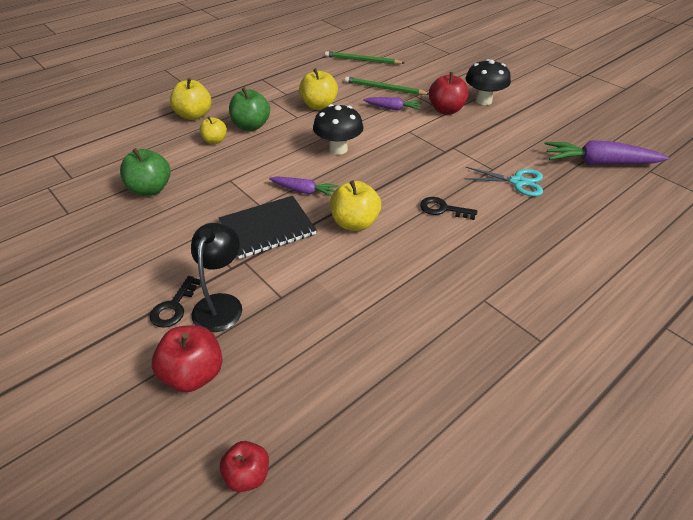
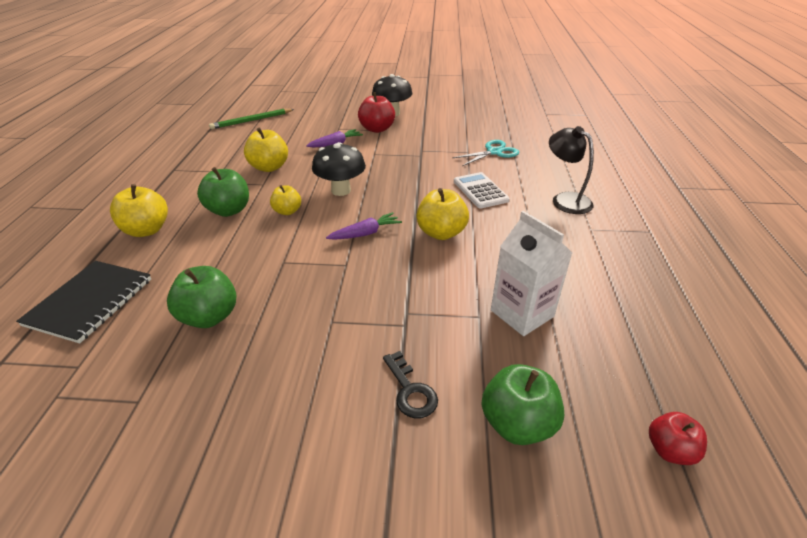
camera: 45 degrees left, 5 degrees down
(193, 374) = (517, 424): red apple -> green apple
(215, 140) = (210, 239): yellow apple -> yellow apple (287, 211)
(221, 304) = (445, 356): black lamp -> black lamp (565, 199)
(267, 228) = (383, 277): black notebook -> black notebook (90, 302)
(311, 317) = (522, 313): none -> white carton
(384, 88) = (305, 133): green pencil -> none
(443, 209) = (480, 191): black key -> white calculator
(598, 163) = (516, 121): purple carrot -> none

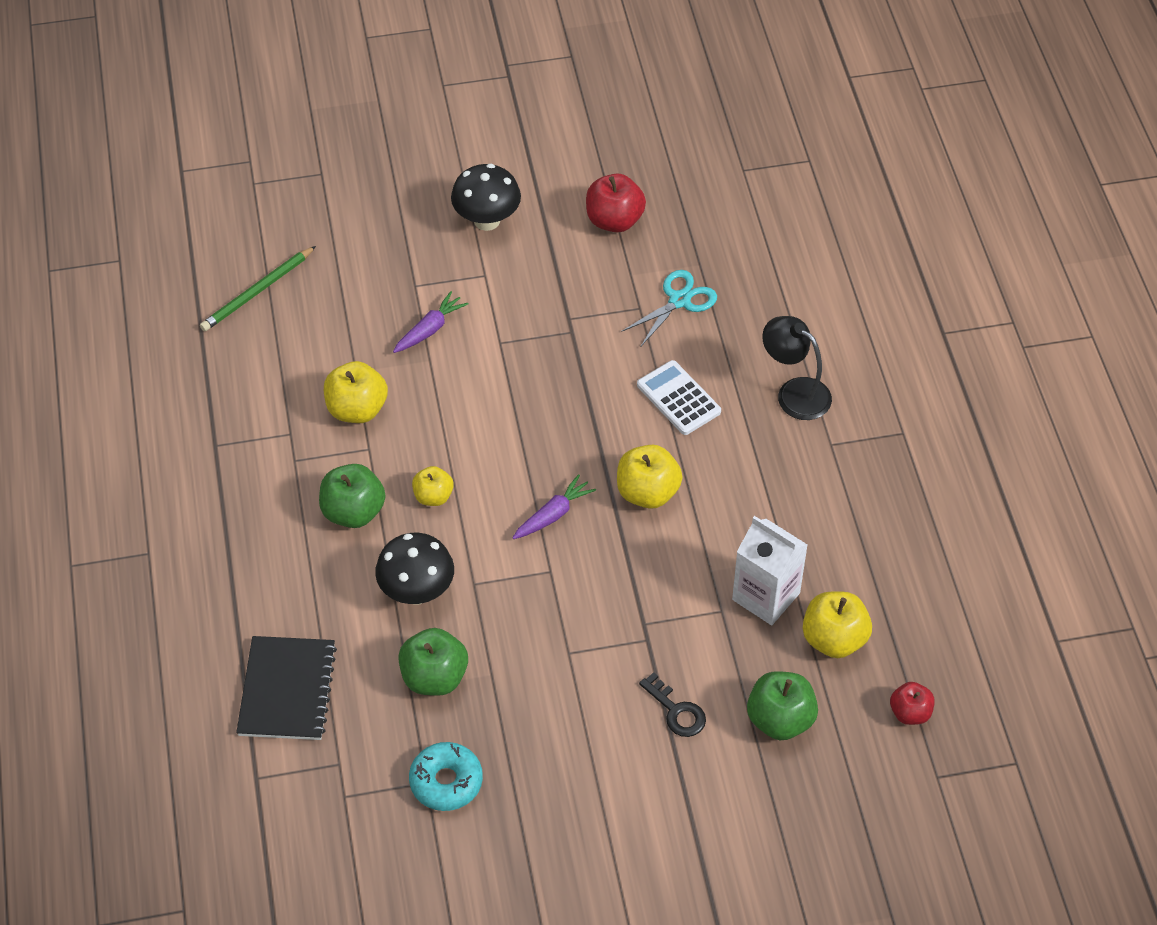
camera: 15 degrees left, 15 degrees up
(147, 230) = (268, 571): yellow apple -> yellow apple (834, 639)
(155, 406) = (446, 782): none -> turquoise donut
(341, 190) = (486, 438): black mushroom -> black mushroom (417, 592)
(377, 129) = (479, 274): red apple -> red apple (614, 220)

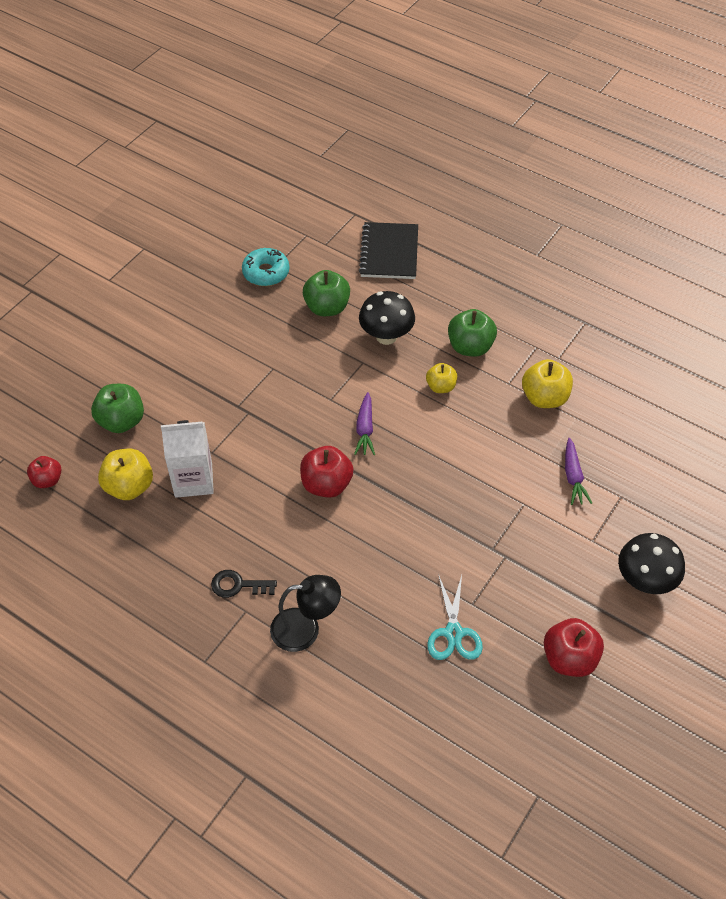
camera: 135 degrees right, 0 degrees up
(257, 292) = (695, 415): green pencil -> none
(287, 690) = (389, 252): black notebook -> black notebook turned 45 degrees clockwise
(647, 492) = (326, 484): yellow apple -> red apple
(676, 711) = (184, 384): black key -> black key (238, 585)
(678, 398) = (375, 560): white calculator -> none

